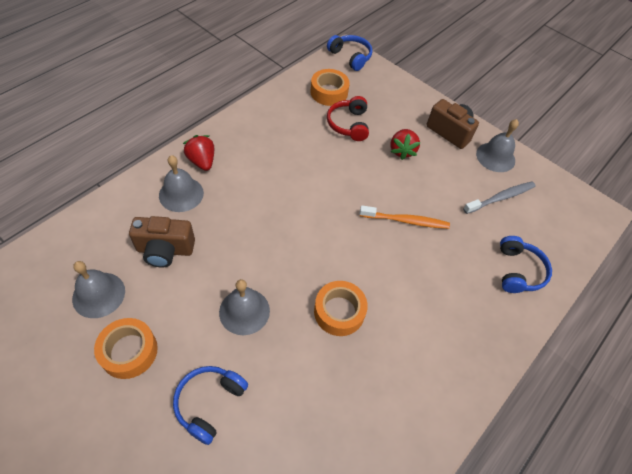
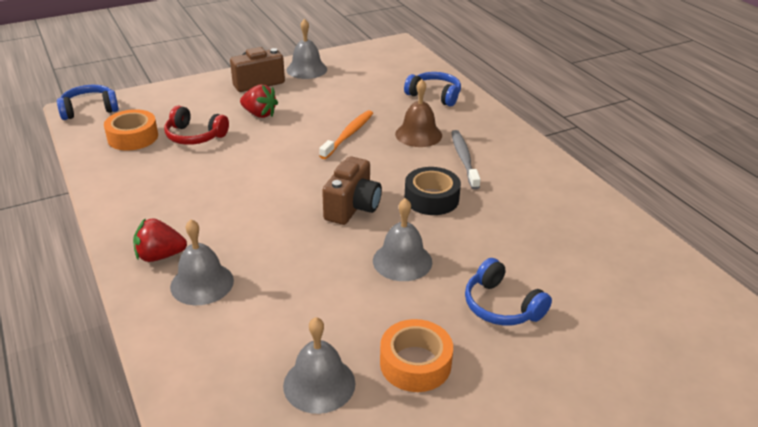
camera: 65 degrees left, 20 degrees down
(165, 250) = (284, 311): brown camera -> brown camera (352, 207)
(339, 312) = (431, 198): orange tape -> black tape
(437, 275) = (418, 134): none -> brown bell
(500, 198) = (354, 81): grey toothbrush -> grey toothbrush (464, 159)

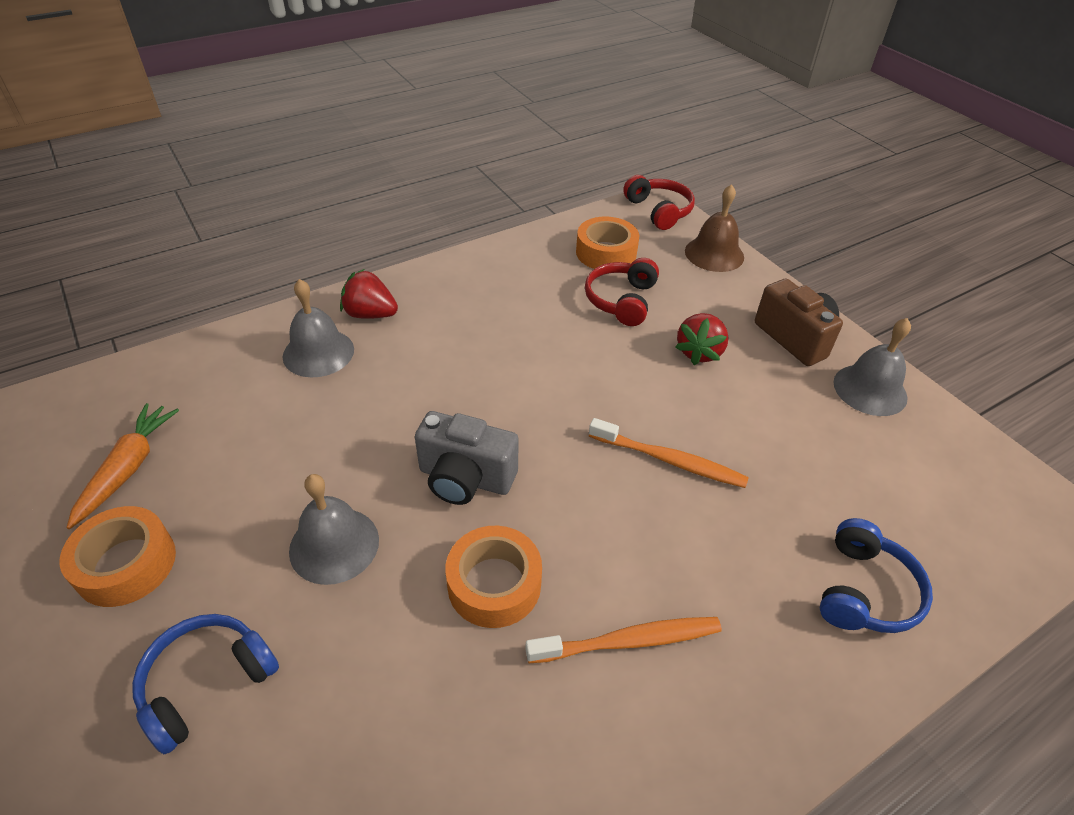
camera: 85 degrees right, 10 degrees up
(89, 110) = (659, 211): blue headphones -> red headphones
(160, 256) = (370, 314): red strawberry -> red strawberry turned 60 degrees counterclockwise
(319, 384) = (128, 469): grey bell -> orange carrot
(352, 207) = (465, 478): brown camera -> grey camera
(418, 134) = (699, 563): brown bell -> brown bell (714, 254)
(431, 198) = (494, 584): black tape -> orange tape
(464, 159) = (628, 641): grey toothbrush -> orange toothbrush

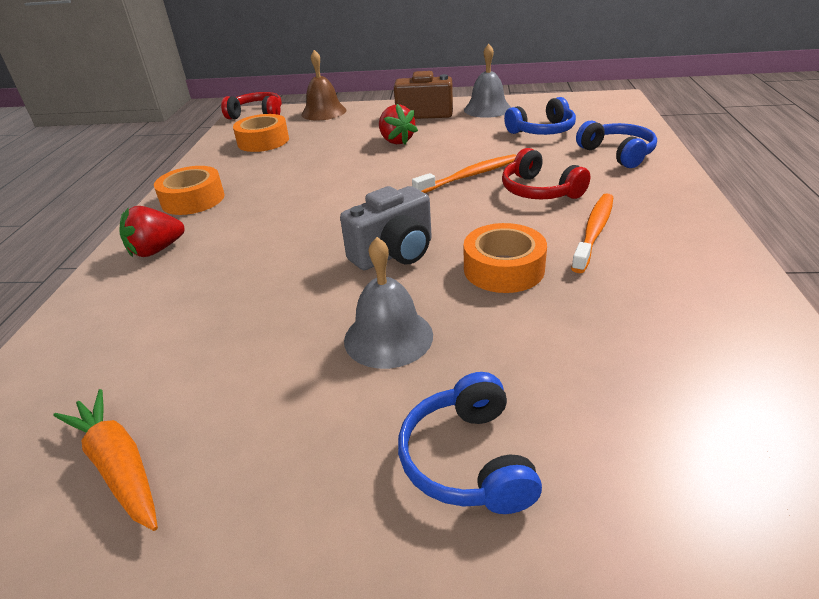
camera: 50 degrees left, 10 degrees down
(126, 564) = (257, 496): orange tape -> orange tape (193, 199)
(318, 352) = (156, 290): grey bell -> none
(621, 300) = (315, 150): red headphones -> red headphones (539, 191)
(858, 476) = (542, 131): none -> blue headphones

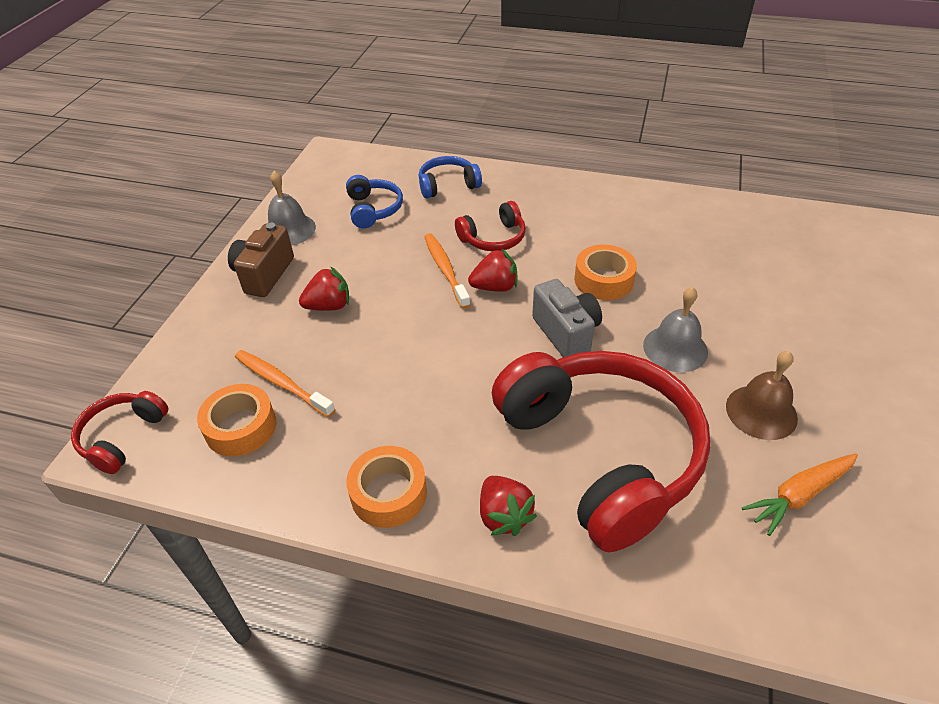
camera: 80 degrees left, 10 degrees up
(216, 294) = (601, 454): none -> red headphones
(324, 112) = (178, 361): brown bell -> brown bell (761, 412)
(455, 204) = (495, 287): none -> red strawberry
(468, 460) = (782, 328): blue headphones -> none
(594, 231) = (566, 228): orange toothbrush -> orange toothbrush (282, 383)

